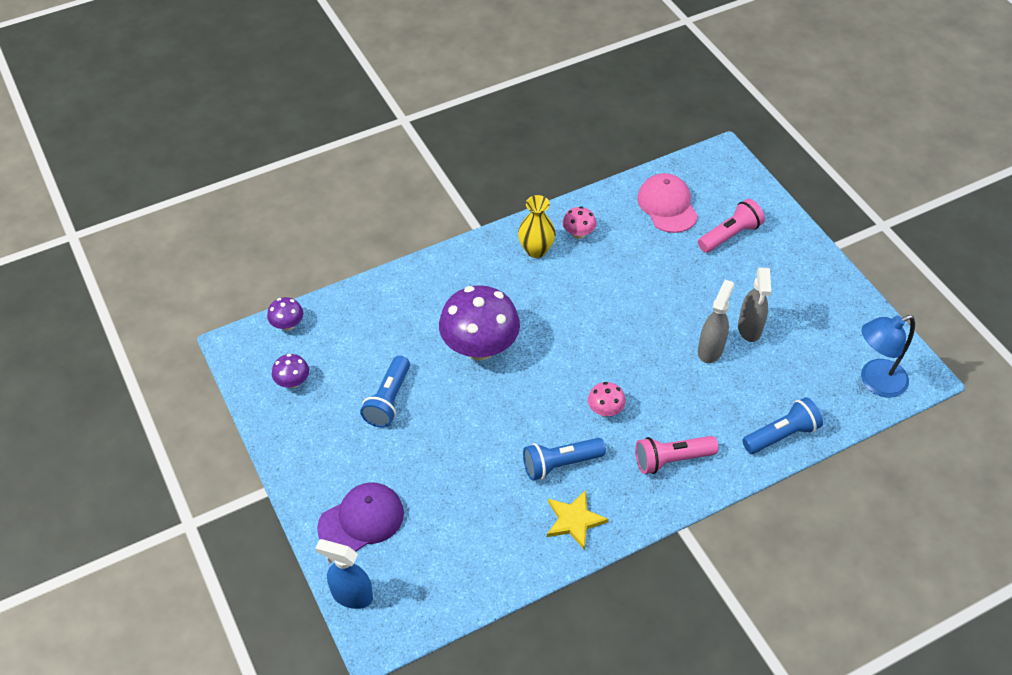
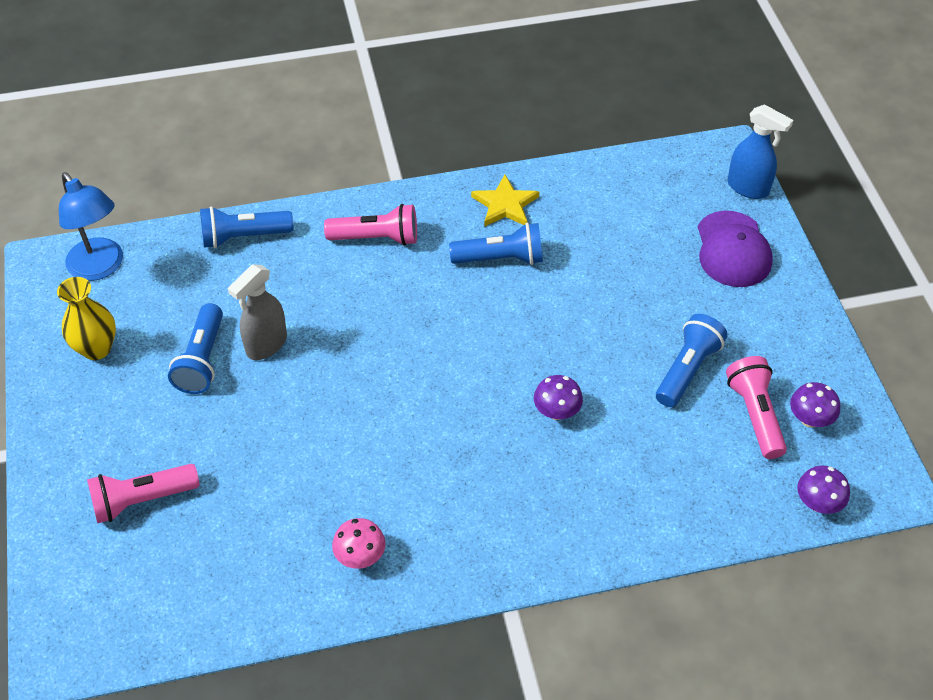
camera: 165 degrees left, 0 degrees up
(334, 376) = (755, 415): none -> pink flashlight
(361, 520) = (733, 249): purple cap -> purple cap turned 75 degrees counterclockwise
(480, 347) = (556, 412): purple mushroom -> purple mushroom, size x0.46
(536, 250) = (434, 542): yellow vase -> yellow vase (96, 348)
(605, 410) = (427, 303): pink mushroom -> none
(667, 205) = (203, 575): pink cap -> none
(749, 328) = (202, 360): grey spray bottle -> blue flashlight
(875, 382) = (100, 267): blue lamp -> blue lamp turned 60 degrees clockwise

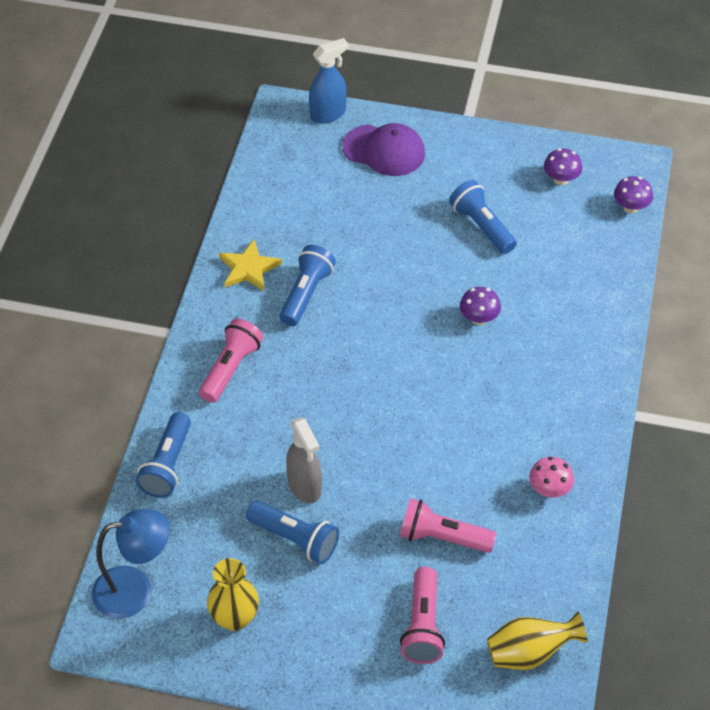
camera: 65 degrees left, 0 degrees up
(143, 608) = (529, 653): none -> yellow vase
(755, 415) = (542, 207): pink flashlight -> pink flashlight (442, 537)

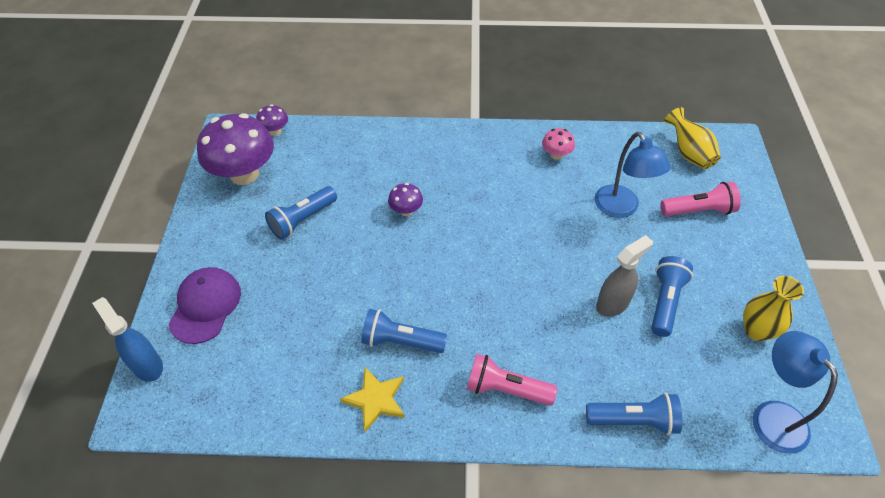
camera: 100 degrees left, 0 degrees up
(442, 537) = (621, 208): pink flashlight -> blue lamp
(561, 179) = (244, 174): purple mushroom -> purple mushroom, size x2.19

